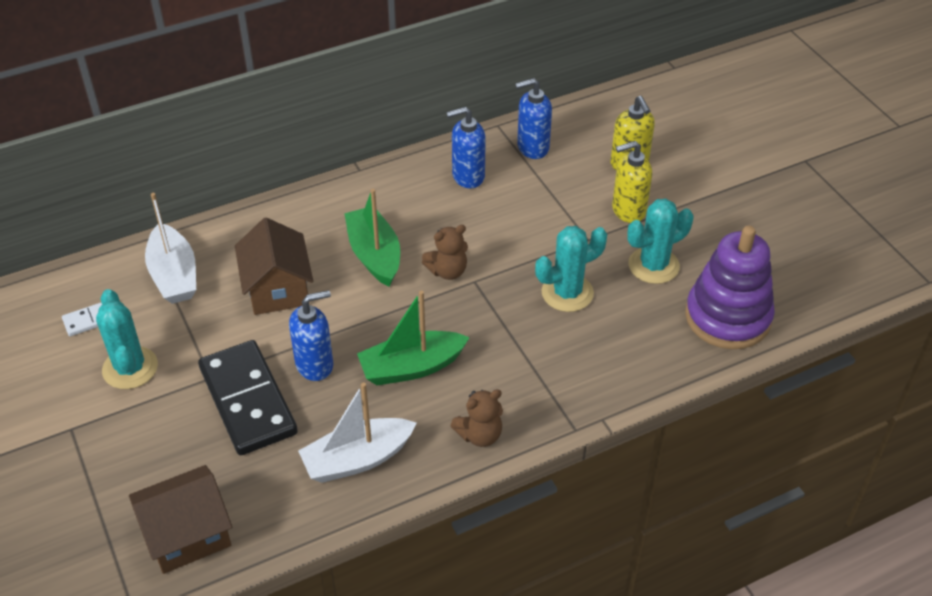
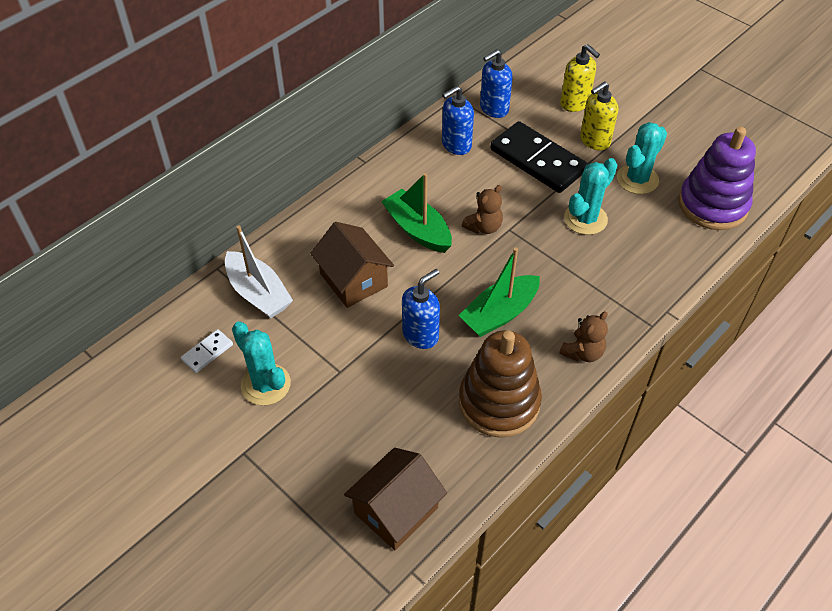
camera: 20 degrees left, 5 degrees up
(248, 400) = (382, 381): black domino -> black domino (538, 160)
(357, 459) = (499, 402): white boat -> brown stacking toy

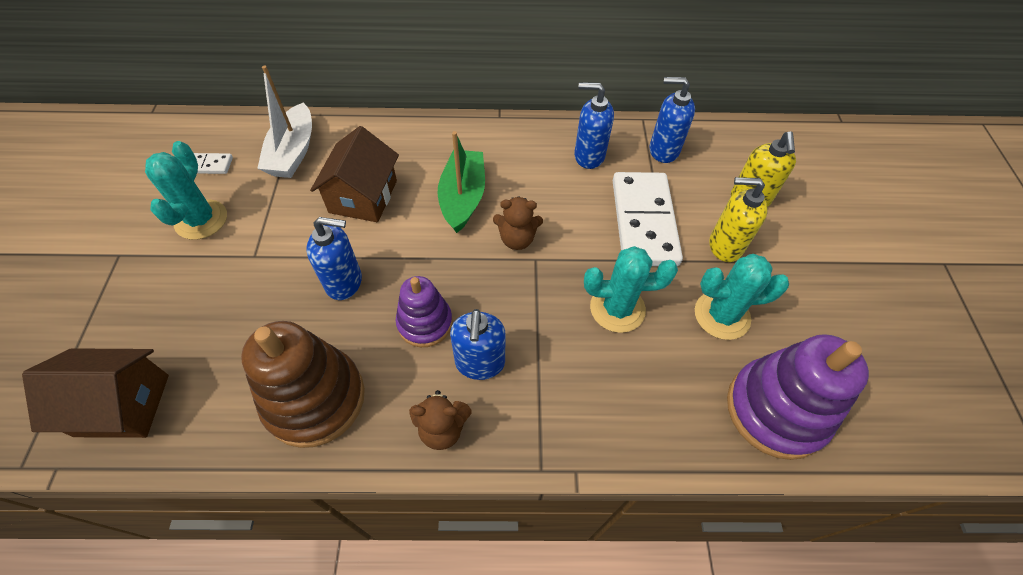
camera: 45 degrees right, 5 degrees up
(499, 314) = (425, 323): green boat -> purple stacking toy
(538, 160) = (644, 221): black domino -> white domino
(556, 306) = (480, 363): none -> blue soap dispenser

